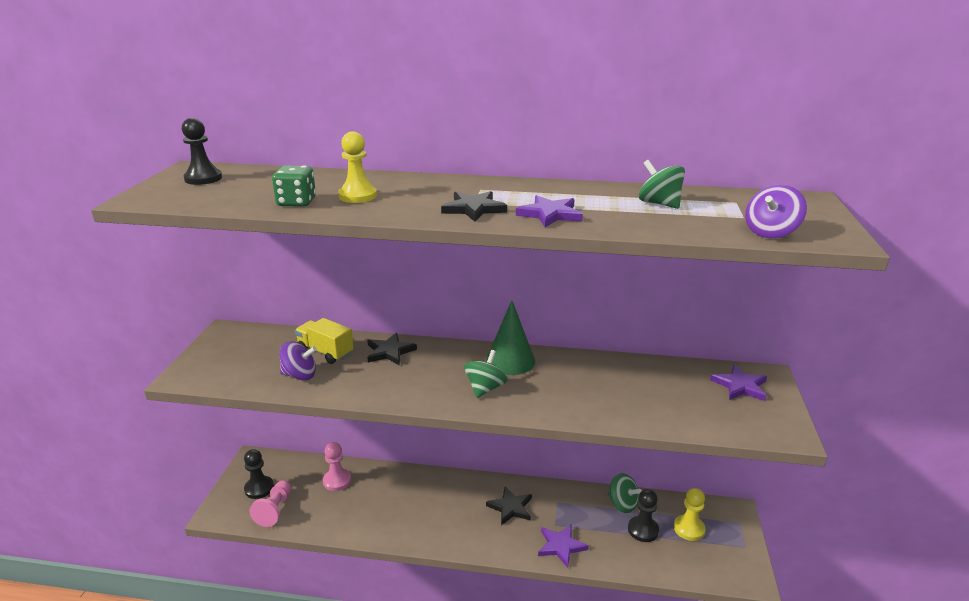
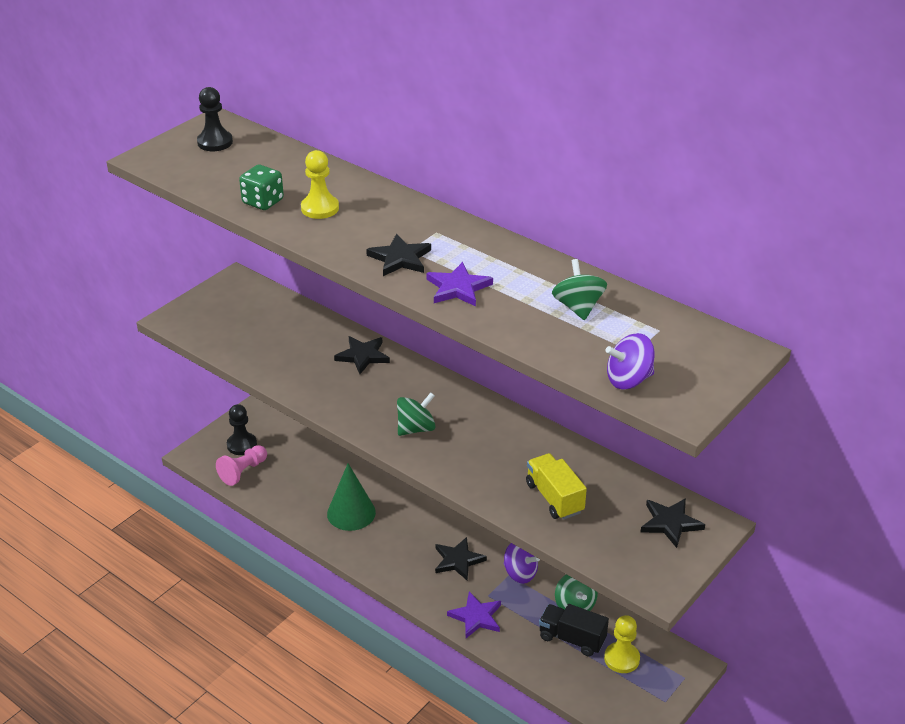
camera: 30 degrees right, 10 degrees up
(300, 375) = (266, 353): purple spinning top -> purple spinning top (520, 573)
(325, 352) = (305, 335): yellow truck -> yellow truck (554, 498)
(337, 481) = (314, 465): pink pawn -> none
(510, 360) = (466, 408): green cone -> green cone (351, 513)
(643, 530) = (572, 639): black pawn -> black truck
(740, 386) = (670, 523): purple star -> black star

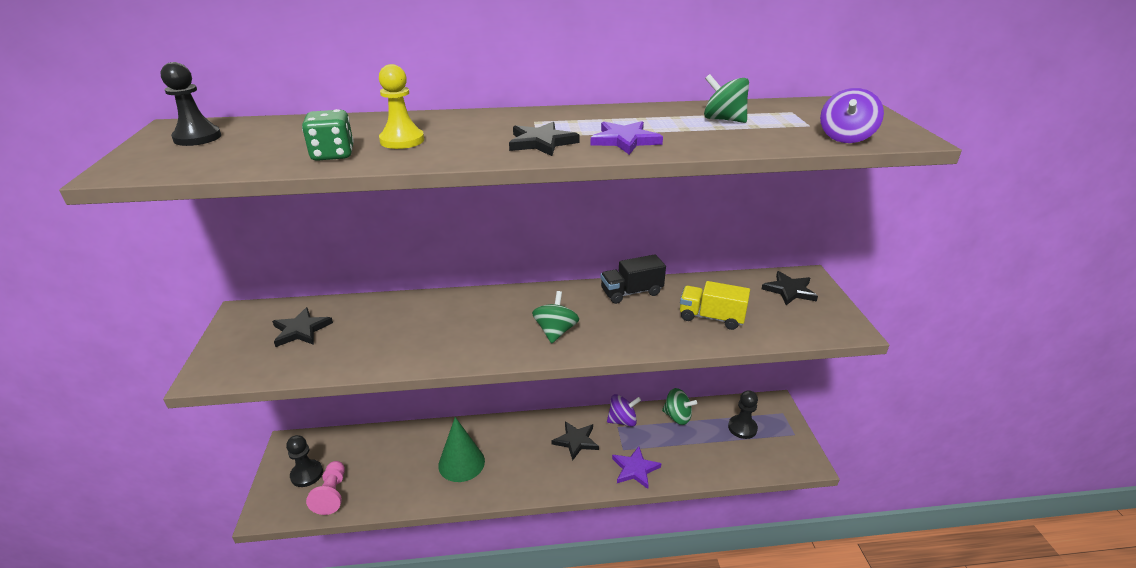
camera: 45 degrees left, 5 degrees down
(363, 356) = (440, 308): black star -> black star (301, 330)
(572, 639) = (703, 437): black truck -> black truck (631, 292)
(621, 659) = (742, 428): yellow pawn -> black pawn

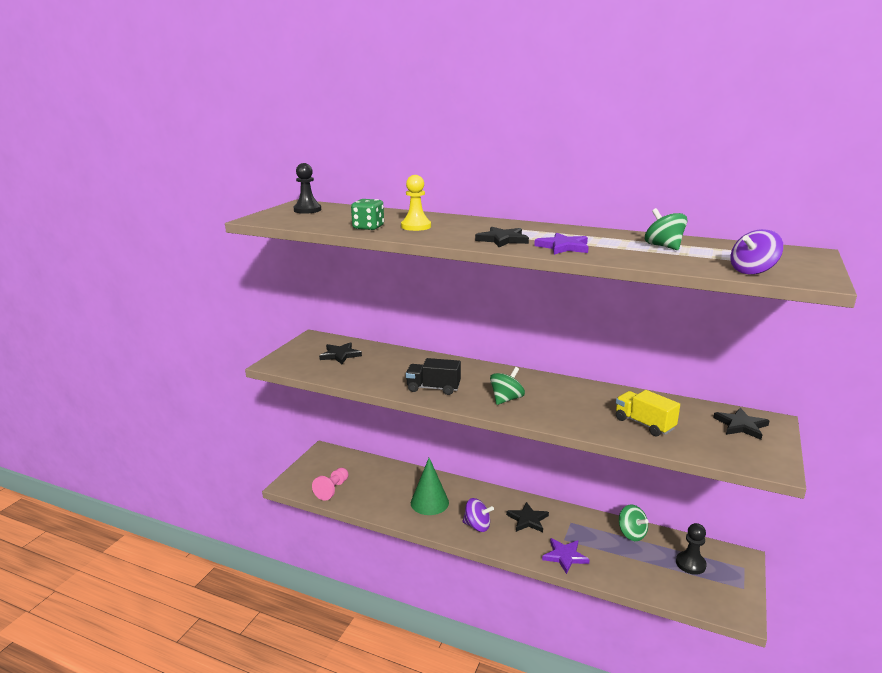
camera: 30 degrees right, 10 degrees down
(307, 474) = (324, 472): black pawn -> none
(622, 420) = (578, 519): purple spinning top -> purple spinning top (477, 526)
(631, 292) = (590, 391): black truck -> black truck (433, 388)

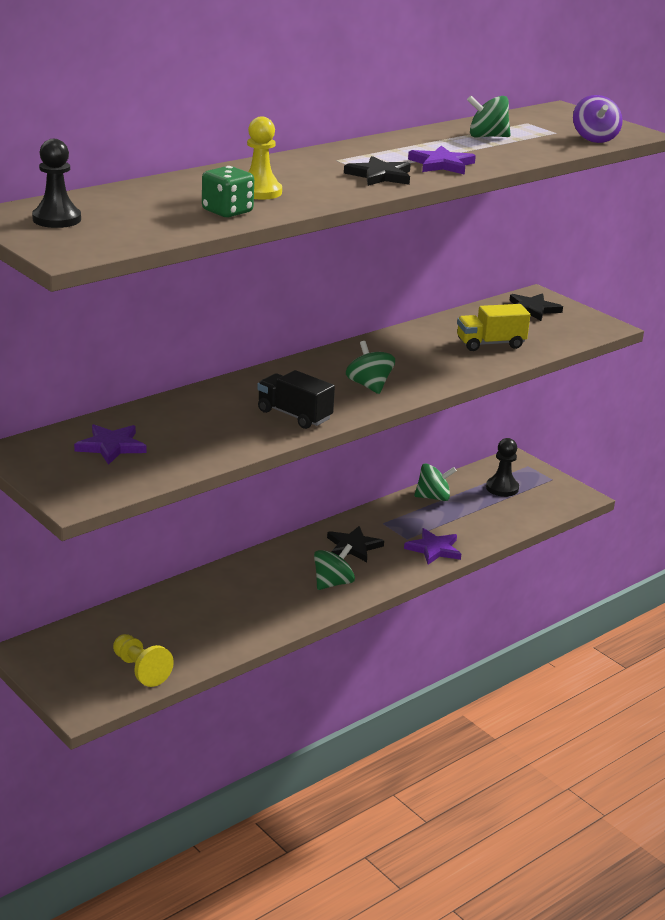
camera: 65 degrees left, 5 degrees up
(332, 489) = (140, 670): pink pawn -> yellow pawn
(340, 355) = (111, 446): black star -> purple star
(429, 502) = (253, 600): green cone -> none
(433, 388) = (294, 415): black truck -> black truck turned 90 degrees clockwise
(477, 526) = (333, 583): purple spinning top -> green spinning top

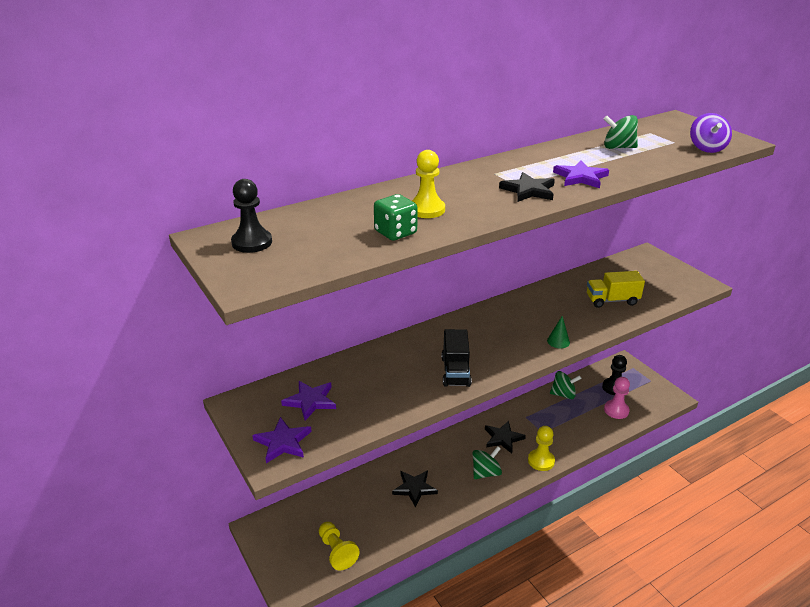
camera: 10 degrees right, 5 degrees up
(294, 415) = (455, 371): black truck -> black truck turned 135 degrees counterclockwise
(369, 386) = (516, 342): green spinning top -> none
(406, 568) = (541, 461): none -> yellow pawn
(423, 385) = (558, 341): none -> green cone
(434, 549) = (562, 443): purple star -> purple star (283, 442)
(505, 512) = (616, 410): none -> pink pawn
(532, 309) = (644, 267): black star -> black star (414, 488)

